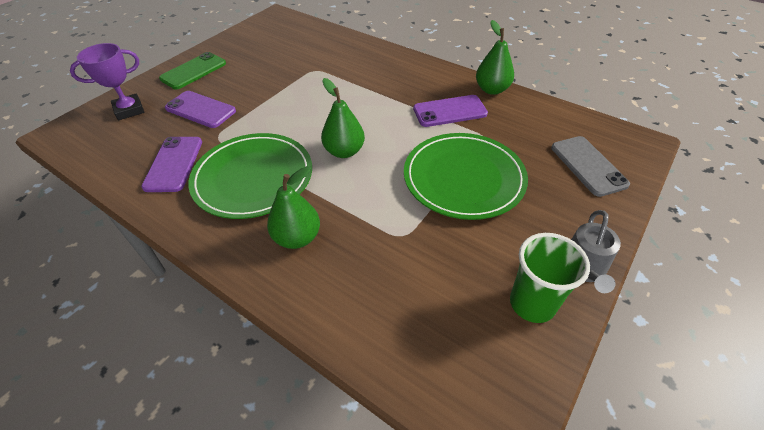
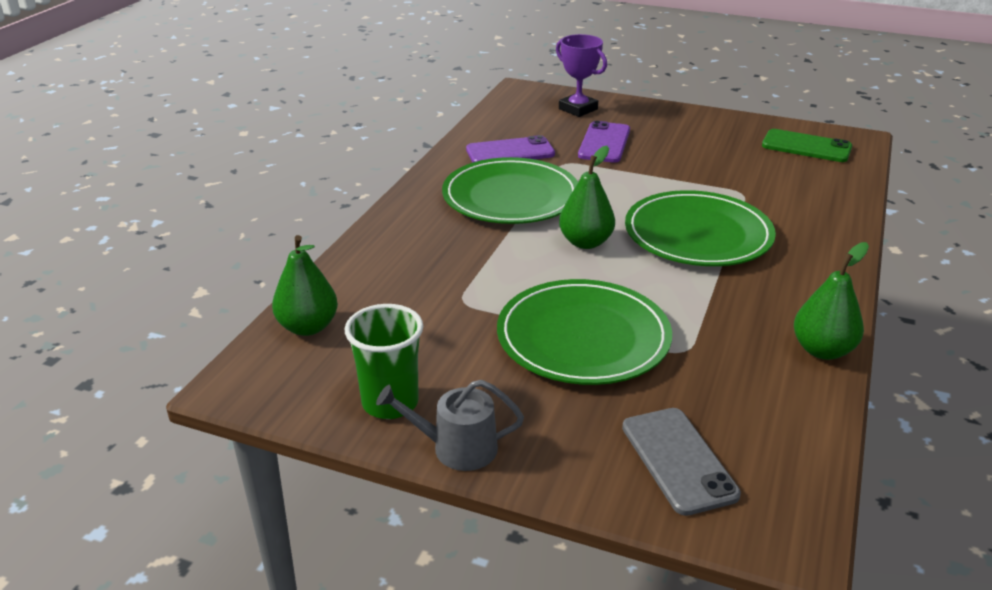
camera: 75 degrees right, 15 degrees down
(193, 71) = (672, 121): green phone -> green phone (806, 147)
(297, 238) = (437, 238): green pear -> green pear (308, 327)
(357, 100) = (698, 234): none -> green plate
(450, 111) = (728, 313): purple phone -> none
(588, 166) = (678, 460): grey phone -> grey phone turned 75 degrees counterclockwise

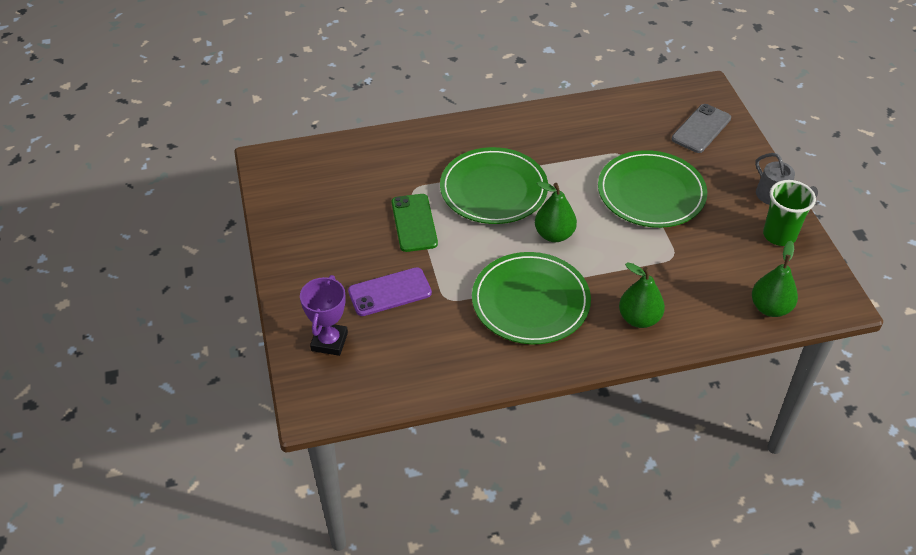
camera: 125 degrees left, 15 degrees up
(510, 152) = (457, 341): purple phone -> none
(806, 147) = (303, 180): green phone -> green phone (414, 223)
(822, 350) = (569, 110): green pear -> green pear (639, 318)

